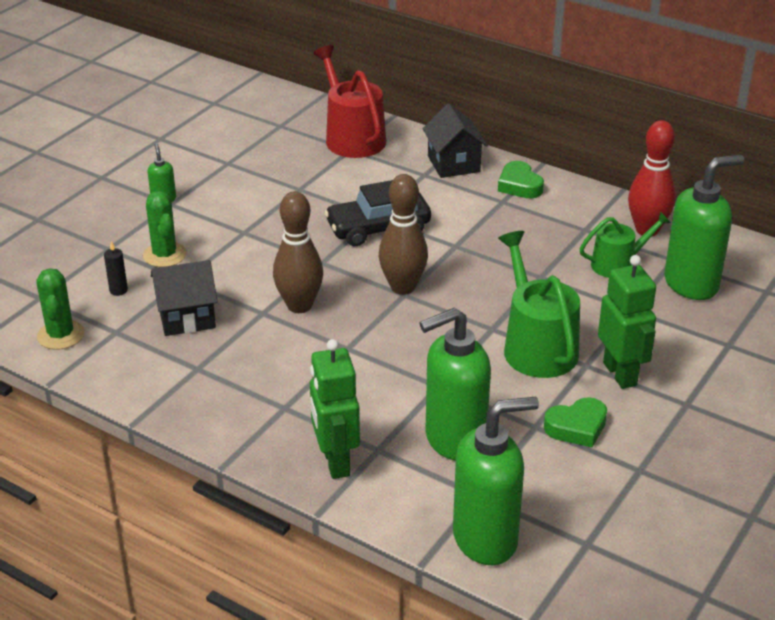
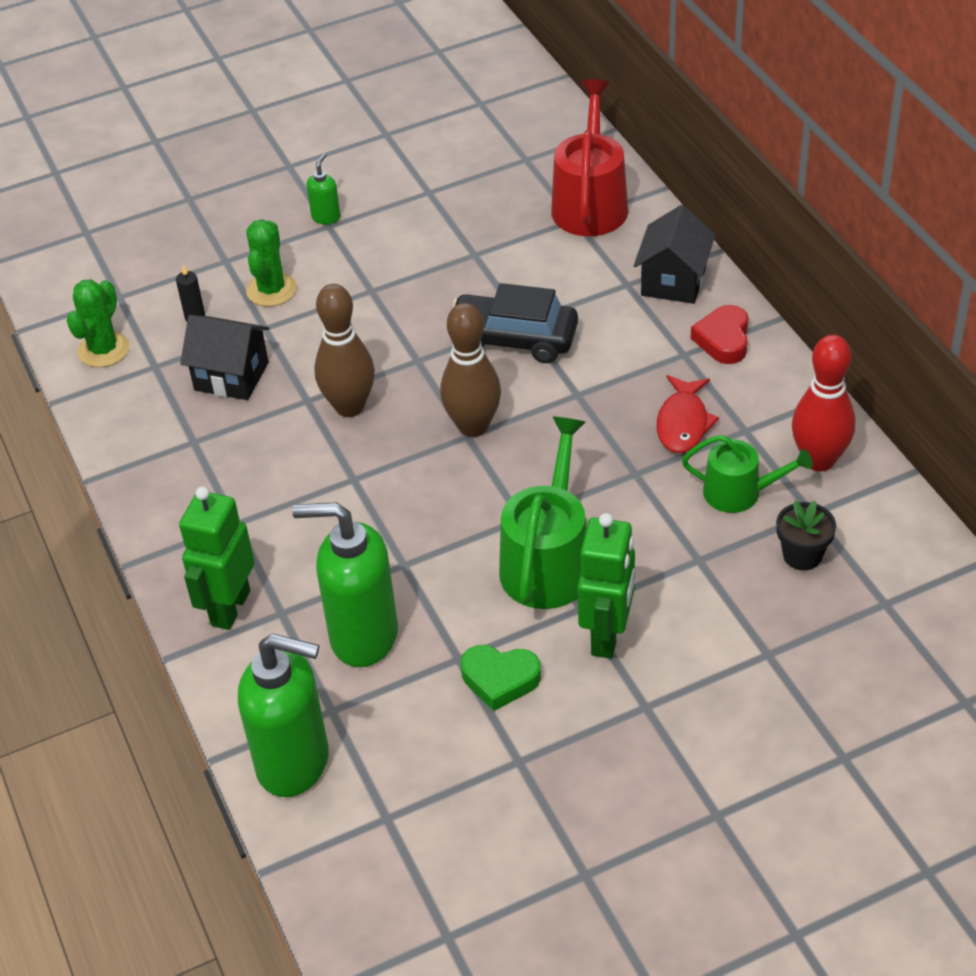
camera: 35 degrees right, 10 degrees up
(519, 185) = (723, 339): green heart -> red heart
(542, 238) = (683, 423): none -> red fish
(691, 284) = (802, 555): green soap dispenser -> black flower pot

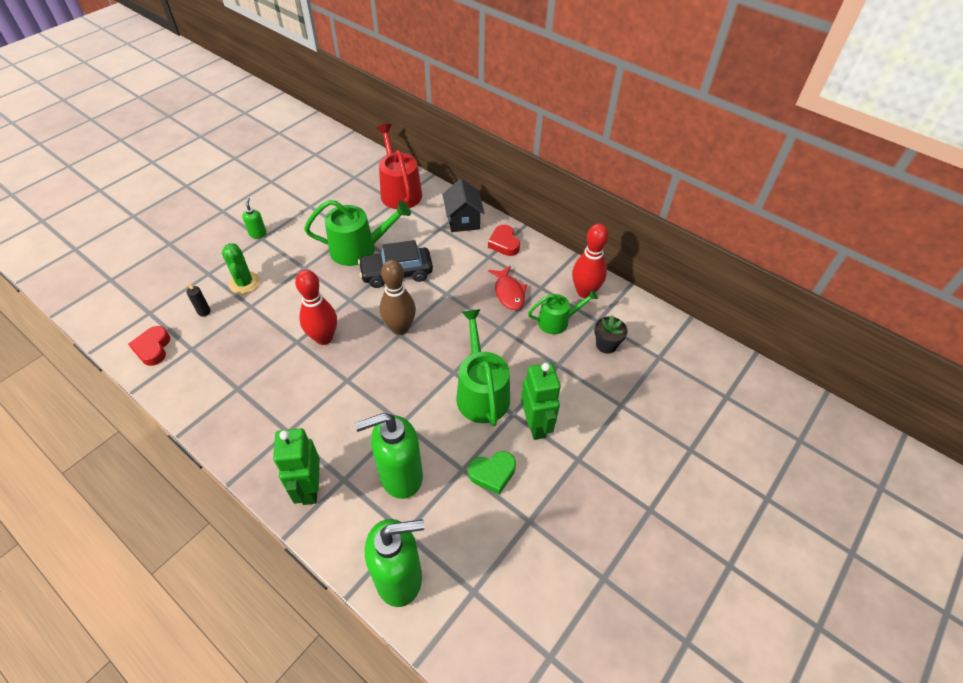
camera: 30 degrees left, 5 degrees up
(103, 350) = (153, 348): green cactus -> red heart
(231, 376) = (243, 341): black house -> none
(349, 407) = (324, 338): brown bowling pin -> red bowling pin
(472, 283) = (359, 249): none -> green watering can

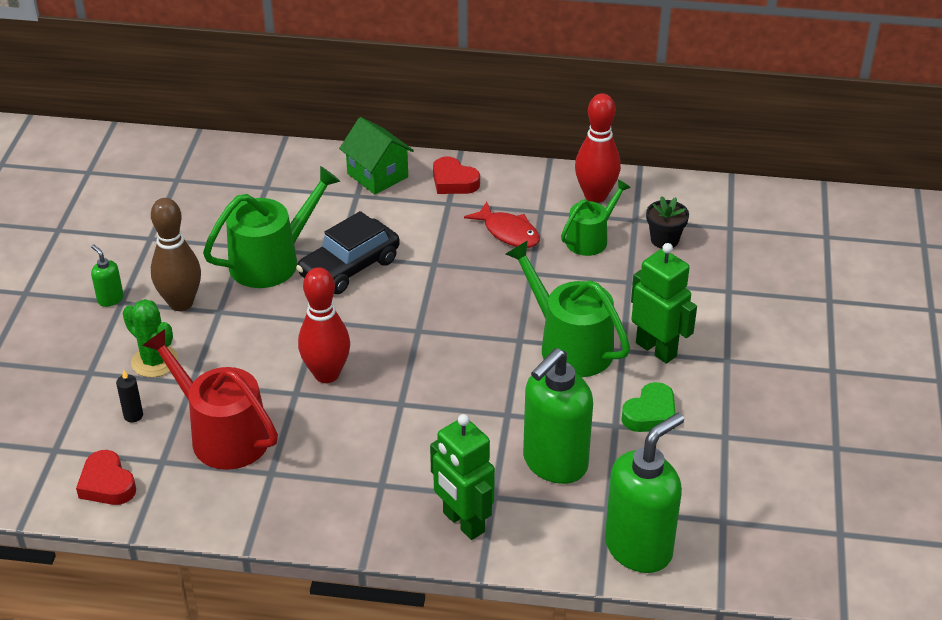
camera: 30 degrees left, 10 degrees down
(399, 191) = (259, 173): red watering can -> red watering can (222, 435)
(400, 328) = (412, 323): brown bowling pin -> brown bowling pin (181, 303)
(463, 220) = (377, 175): black house -> green house

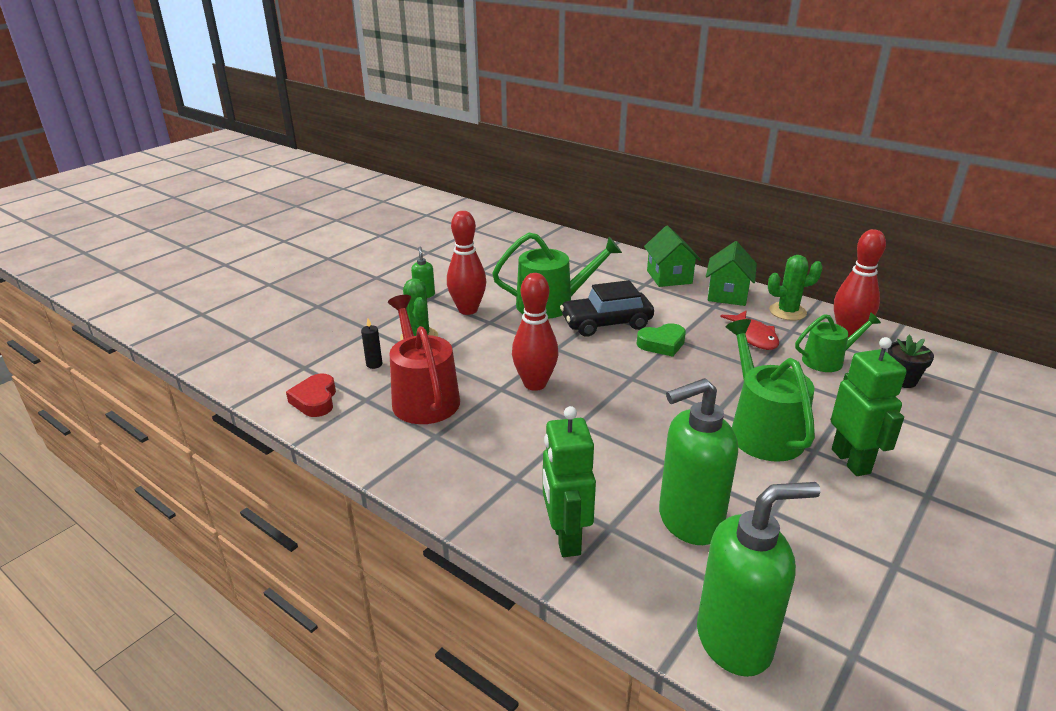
camera: 30 degrees right, 10 degrees down
(181, 303) = (468, 310): brown bowling pin -> red bowling pin
(453, 181) = (727, 294): red heart -> green house
(525, 186) = (787, 312): none -> green cactus
(650, 414) = (816, 514): green heart -> green heart (662, 344)

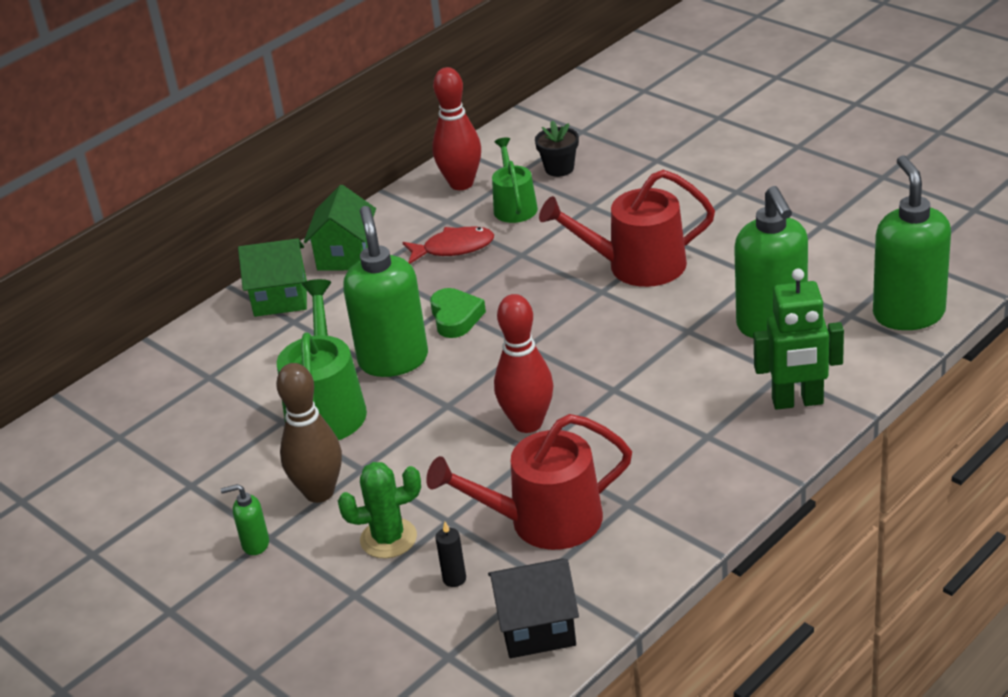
camera: 80 degrees left, 5 degrees up
(315, 400) = (537, 628): red heart -> black house
(468, 310) = (319, 492): red bowling pin -> brown bowling pin
(606, 323) = (393, 360): black car -> green soap dispenser
(727, 294) = (346, 255): green house -> green house turned 75 degrees clockwise
(762, 430) = (637, 266): green watering can -> red watering can
(787, 312) = (402, 217): green cactus -> none
(851, 461) = (688, 221): green robot -> none

